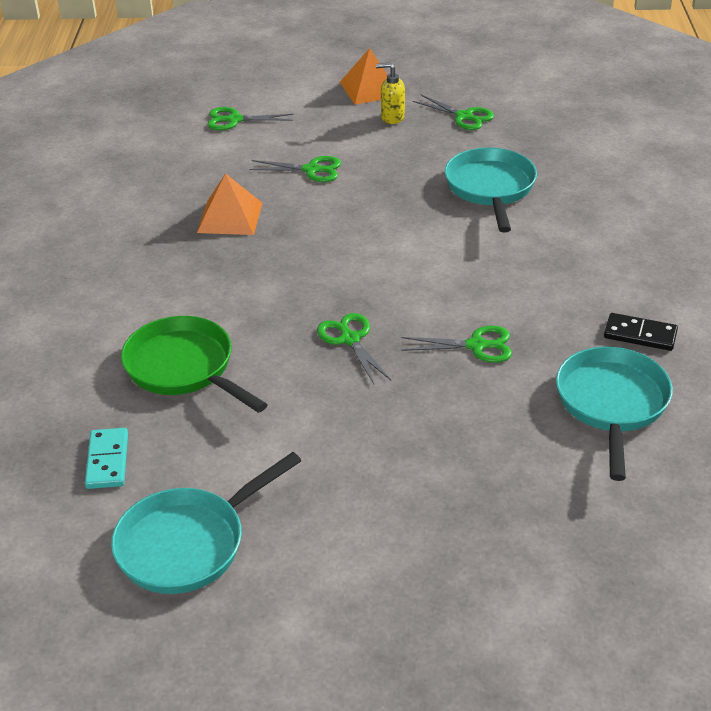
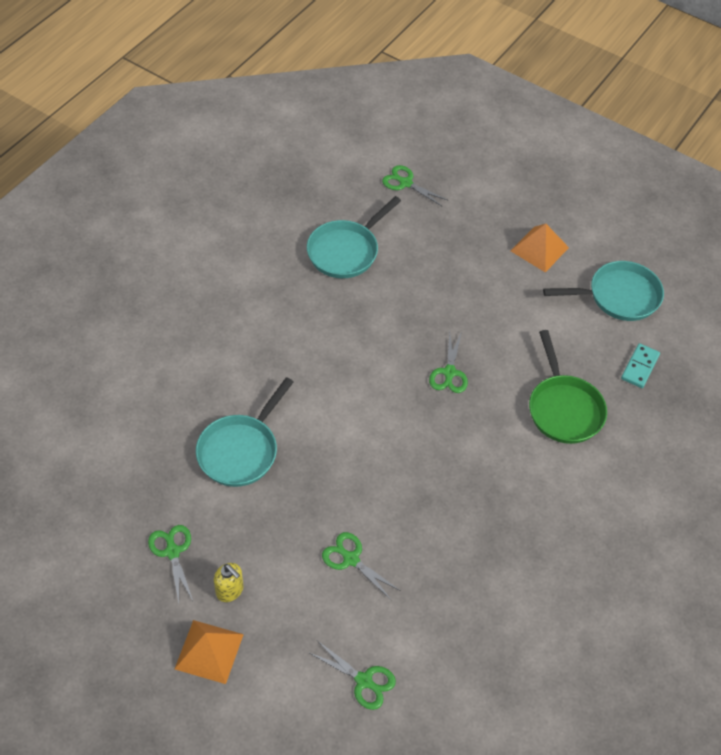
camera: 150 degrees left, 15 degrees up
(230, 217) = (451, 538): orange pyramid -> orange pyramid (539, 249)
(477, 346) = (380, 325): green scissors -> green scissors (405, 183)
(640, 334) = (283, 280): black domino -> none

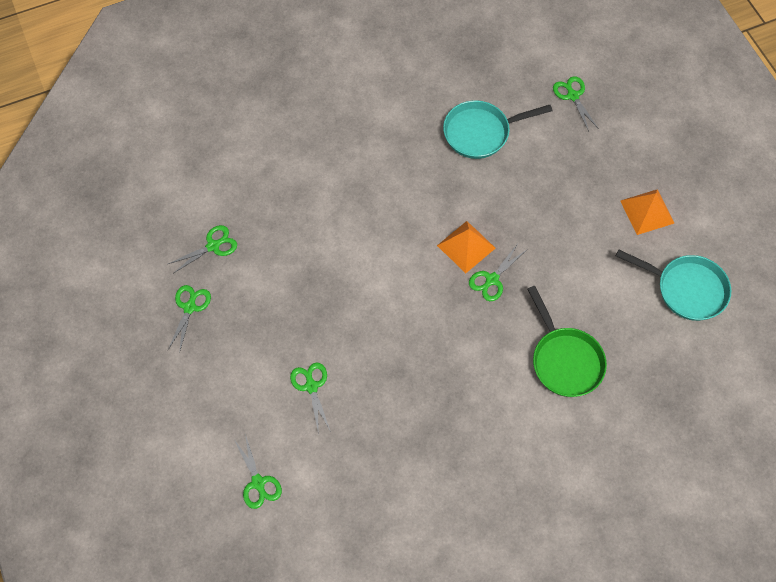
camera: 35 degrees right, 10 degrees up
(156, 480) = (213, 246): none -> green scissors
(209, 651) = (167, 396): orange pyramid -> orange pyramid (466, 246)
(230, 590) = (210, 359): yellow soap dispenser -> none
(240, 450) = (288, 256): turquoise pan -> none
(563, 408) = (564, 360): green pan -> green pan turned 45 degrees counterclockwise
(640, 367) = (658, 360): turquoise domino -> none

